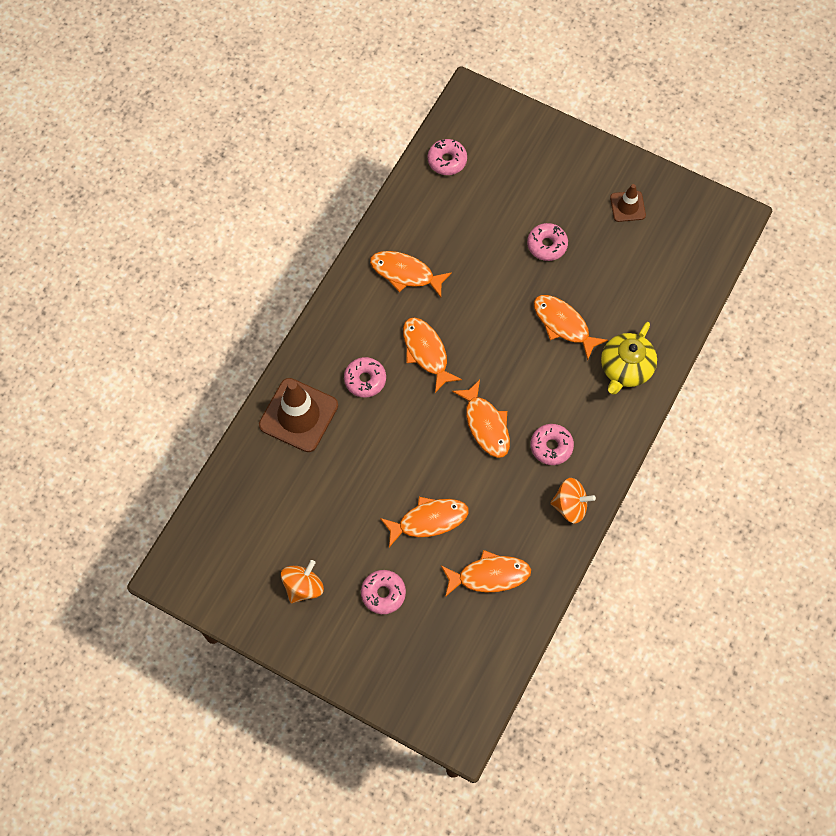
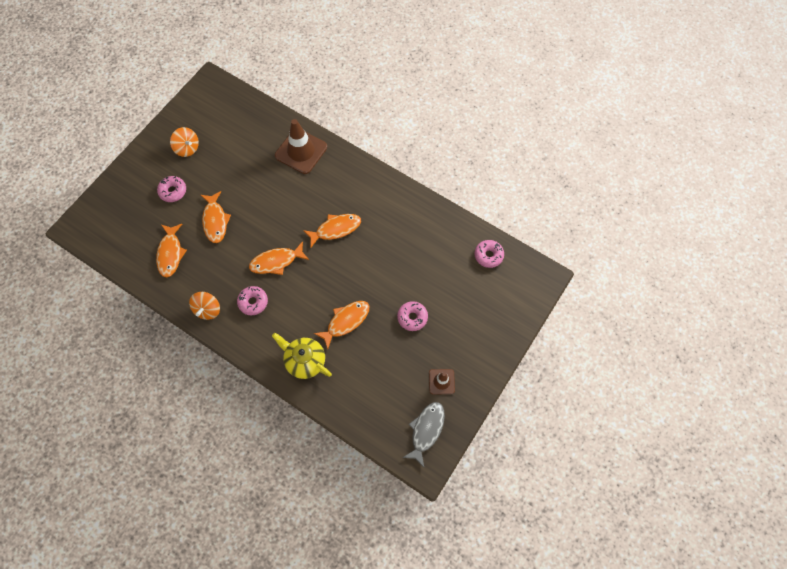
camera: 95 degrees right, 0 degrees up
(365, 380) = (320, 191): pink donut -> none
(405, 273) = (397, 221): orange fish -> none
(692, 220) = (426, 430): none -> grey fish

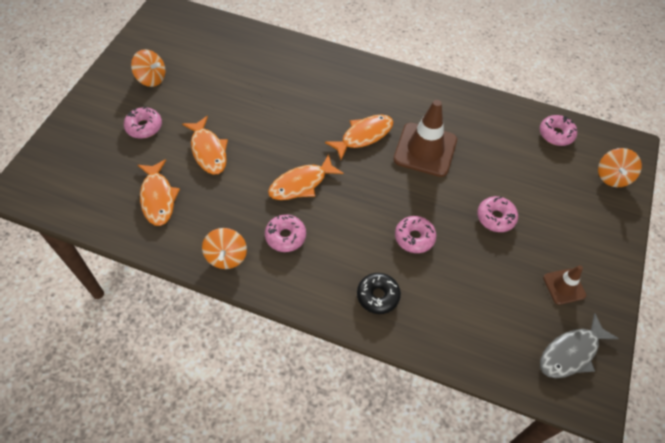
camera: 15 degrees left, 10 degrees down
(301, 151) = (294, 62): brown traffic cone -> brown traffic cone (425, 150)
(304, 361) = (378, 296): yellow teapot -> black donut
(346, 321) = (414, 238): orange fish -> pink donut
(426, 430) = (571, 353): grey fish -> grey fish turned 135 degrees counterclockwise
(518, 301) = (612, 177): none -> orange spinning top

